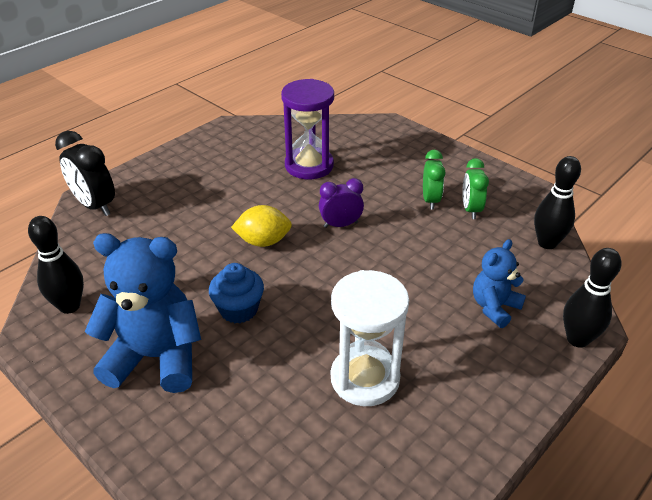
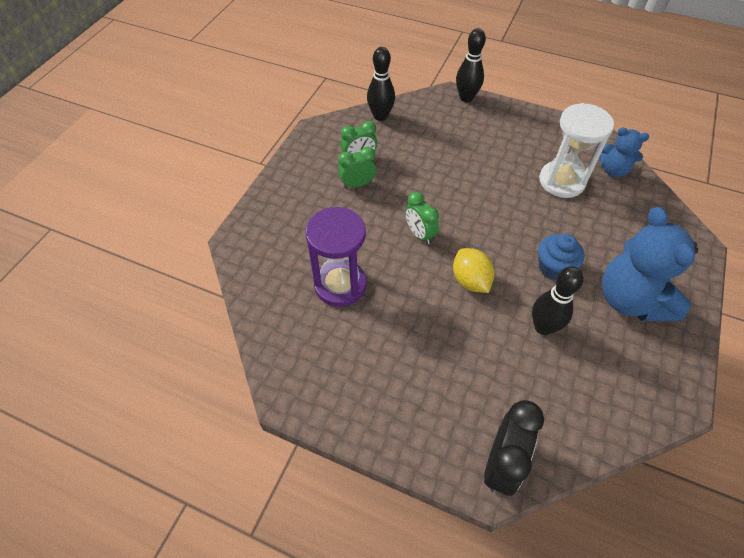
camera: 110 degrees left, 15 degrees up
(69, 306) = (633, 393): black bowling pin -> black bowling pin (543, 327)
(340, 224) = (419, 234): purple clock -> green clock
(494, 307) = (461, 134): blue teddy bear -> blue teddy bear (613, 170)

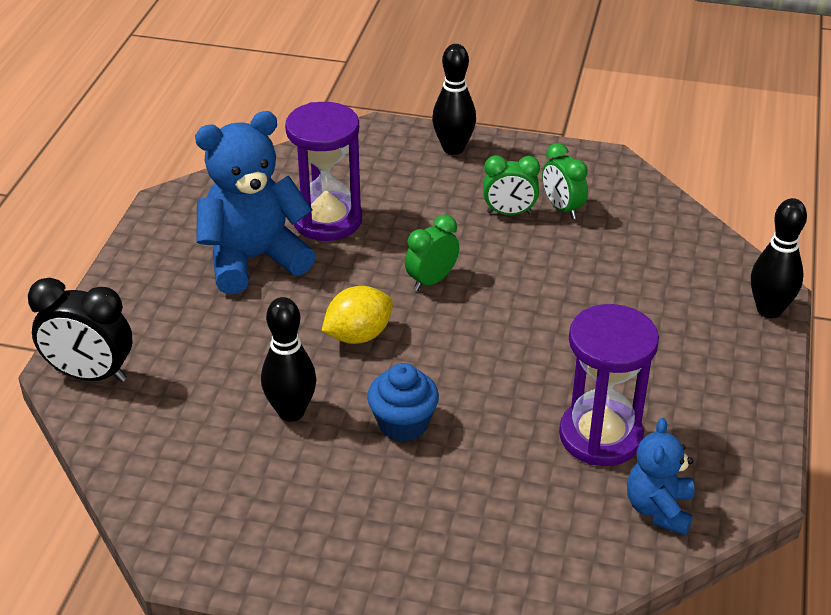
camera: 80 degrees right, 15 degrees down
(357, 184) = (509, 213): green clock -> green clock turned 120 degrees clockwise
(380, 116) = (669, 218): black bowling pin -> black bowling pin (453, 148)
(561, 181) = (600, 436): white hourglass -> purple hourglass
(630, 300) = (358, 514): blue teddy bear -> blue teddy bear (254, 259)

